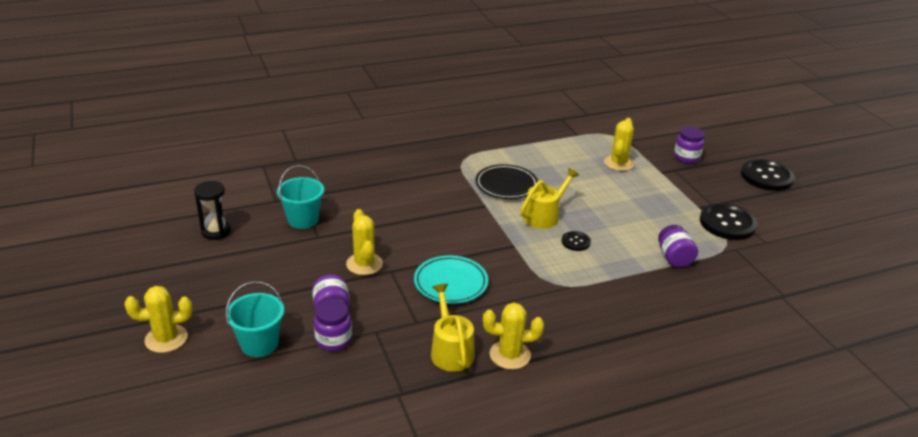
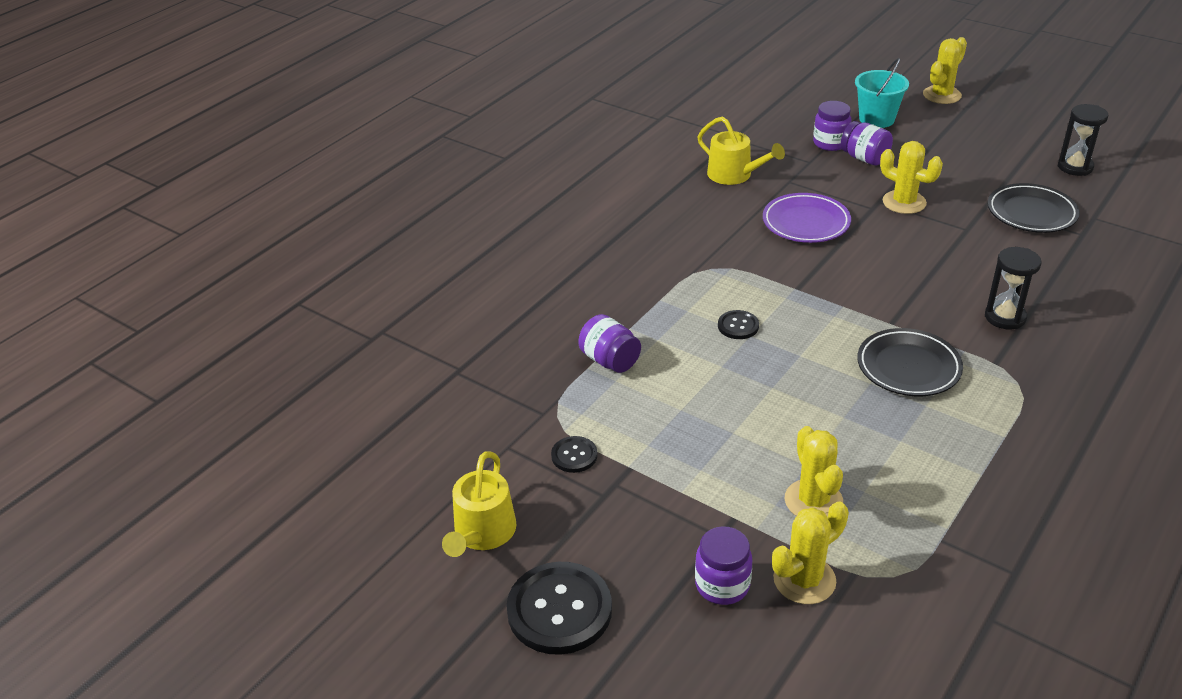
camera: 150 degrees right, 5 degrees up
(303, 219) = (1031, 213): turquoise bucket -> black plate
(421, 182) = (1005, 317): none -> black hourglass
(450, 283) = (806, 222): turquoise plate -> purple plate
(510, 355) = (684, 192): yellow cactus -> yellow cactus (804, 580)
(544, 216) = (810, 343): yellow watering can -> yellow watering can (482, 533)
(727, 223) = (574, 455): black button -> black button, size x0.50

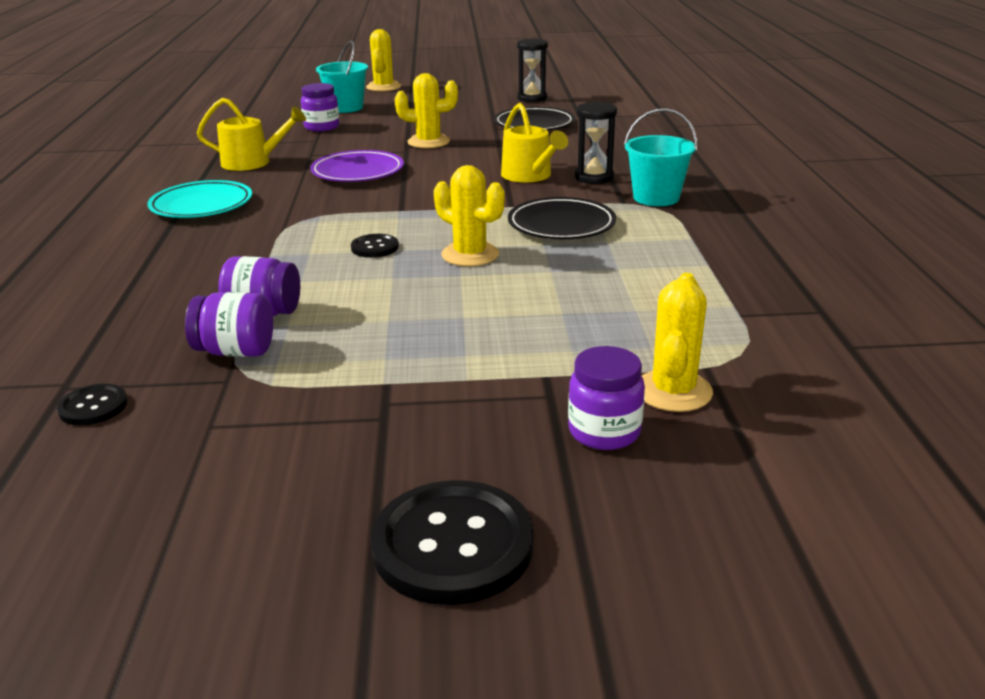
camera: 40 degrees left, 10 degrees down
(482, 533) = (262, 520): yellow watering can -> yellow watering can (529, 176)
(574, 455) = (307, 399): black button -> black button (93, 407)
(657, 218) = (201, 205): none -> turquoise plate
(813, 501) = (602, 333): yellow cactus -> yellow cactus (470, 255)
(864, 158) = (363, 128): purple jar -> purple jar (236, 351)
(1033, 370) = (656, 198): none -> turquoise bucket

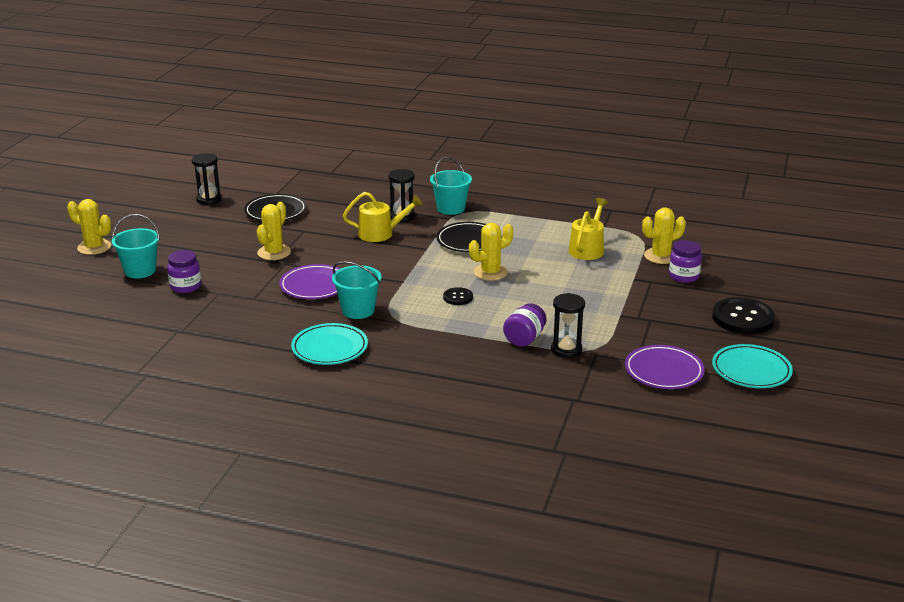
camera: 70 degrees left, 0 degrees up
(93, 407) = (603, 391): black button -> none
(172, 462) = (664, 371): none -> purple plate
(190, 590) = (751, 370): none -> turquoise plate
(236, 351) = (566, 350): purple jar -> black hourglass
(252, 162) = (249, 322): yellow watering can -> yellow watering can (587, 249)
(305, 201) = (358, 310): none -> turquoise bucket
(673, 391) = (660, 256): yellow cactus -> yellow cactus turned 60 degrees counterclockwise

